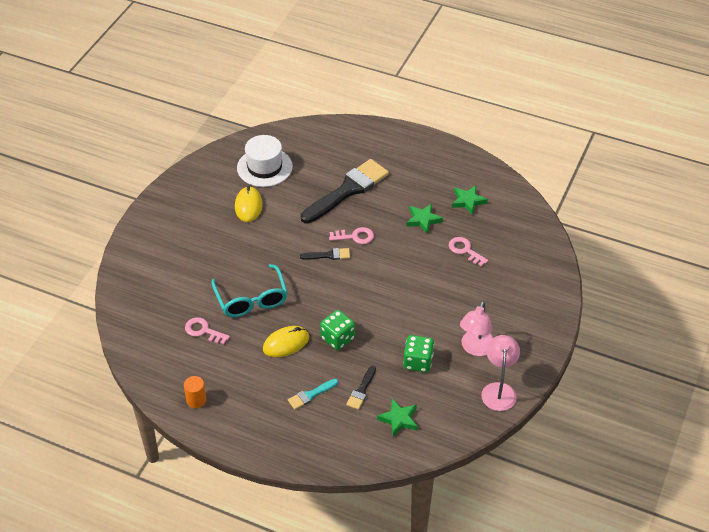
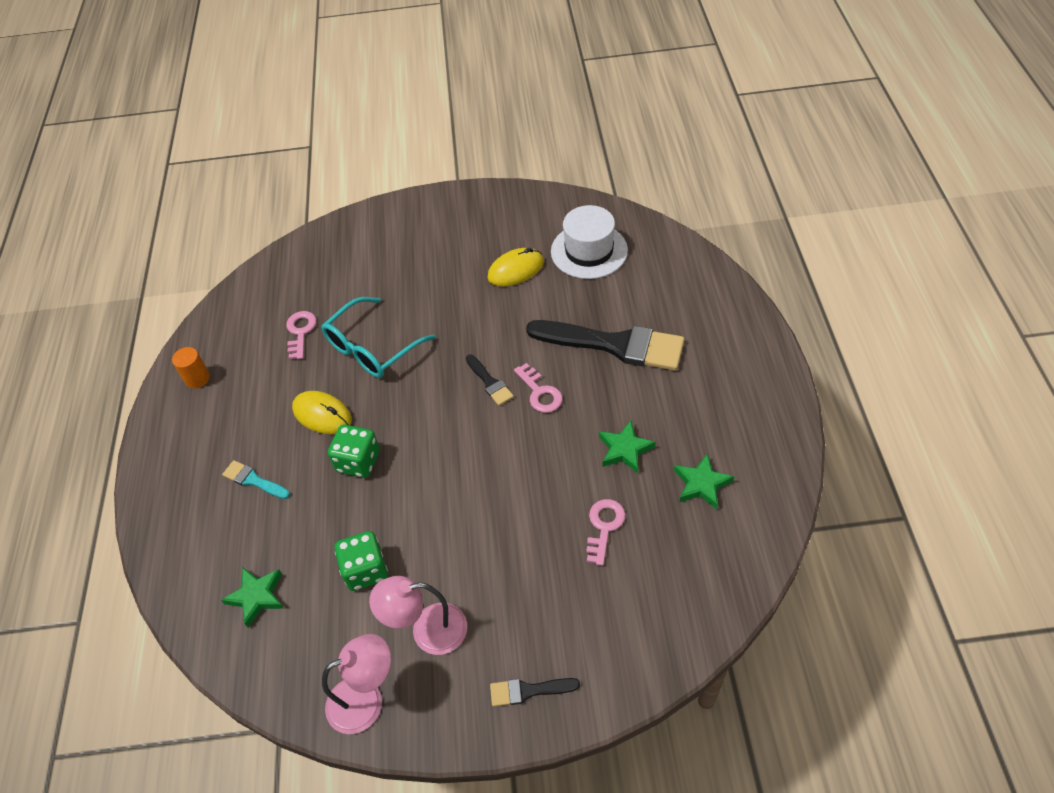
camera: 65 degrees right, 5 degrees up
(361, 390) = (286, 530): black brush -> black brush (528, 691)

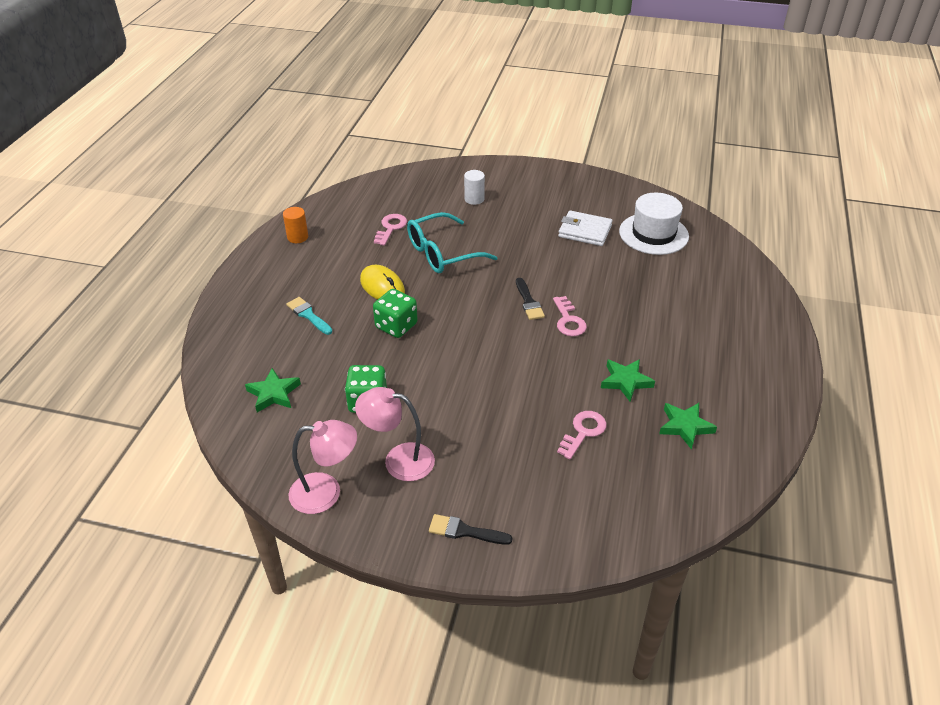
camera: 15 degrees right, 10 degrees down
(379, 263) = (474, 199): none -> white cylinder
(516, 270) = (584, 231): yellow mouse -> white wallet
(614, 345) = (648, 304): black brush -> none

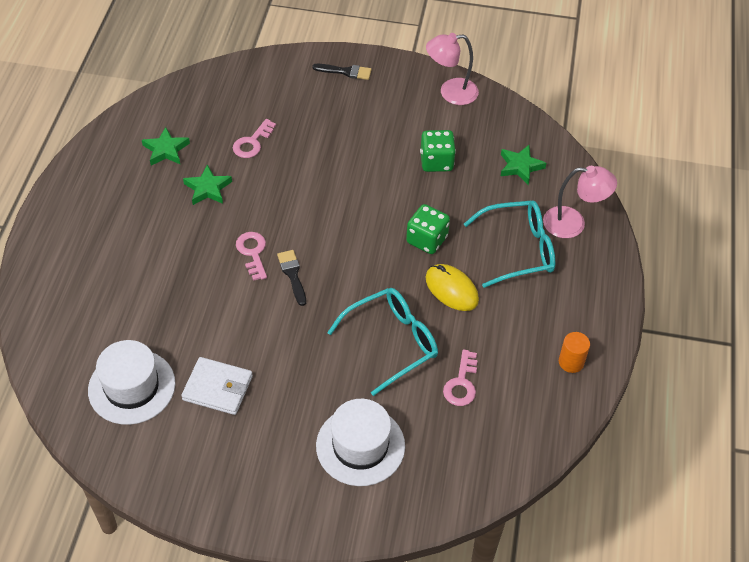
camera: 175 degrees right, 10 degrees up
(308, 315) = (518, 249): turquoise brush -> turquoise glasses
(399, 460) = (401, 116): pink lamp -> pink lamp (573, 223)
(474, 199) = (360, 446): white cylinder -> white hat

